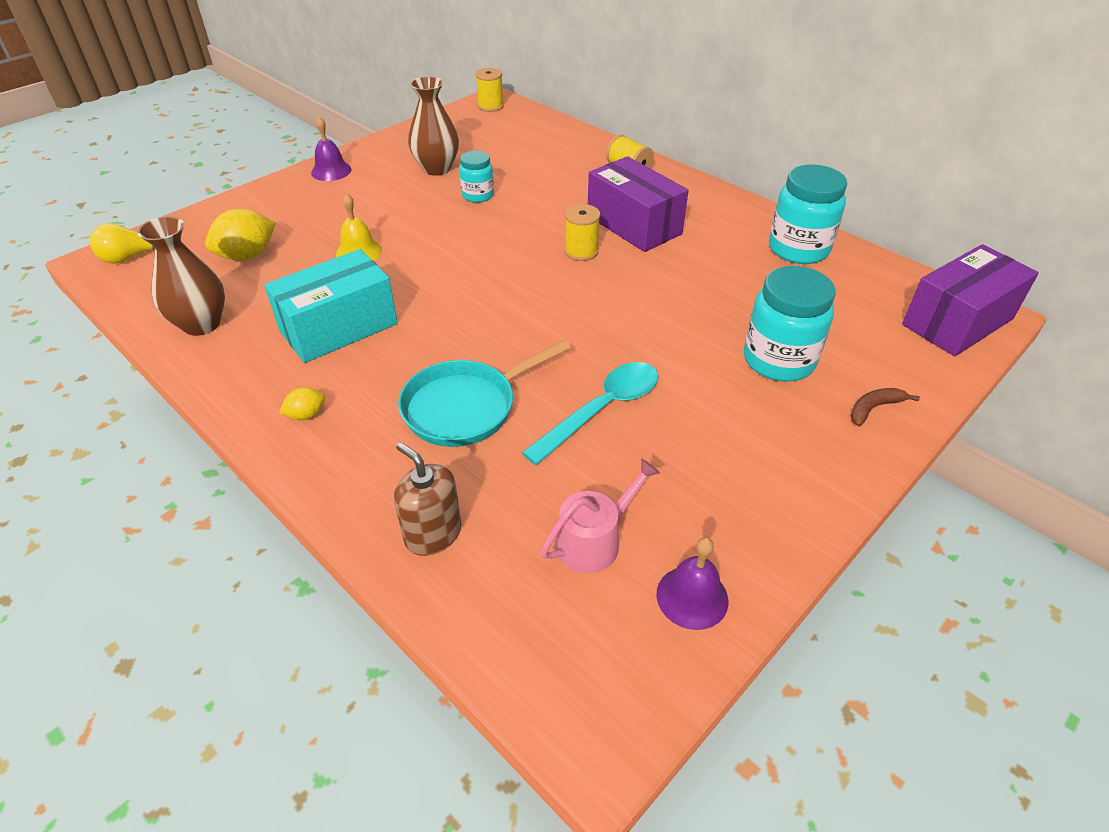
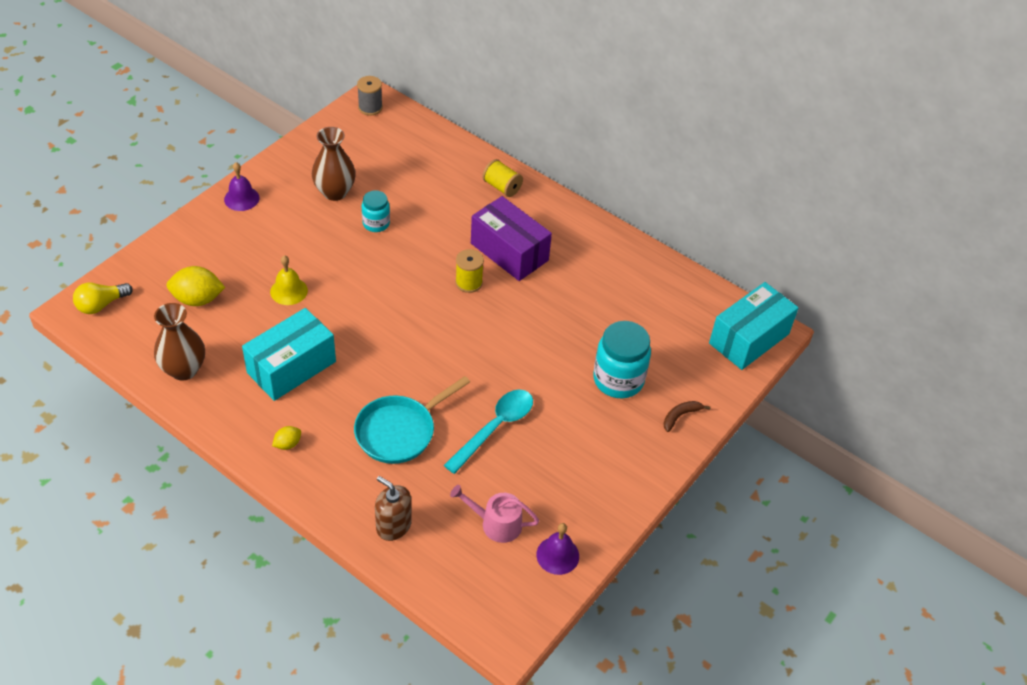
camera: 10 degrees left, 5 degrees up
(247, 256) = (198, 299): yellow lemon -> yellow lemon turned 45 degrees clockwise
(490, 106) = (370, 107): yellow spool -> grey spool
(594, 540) = (496, 523): pink watering can -> pink watering can turned 120 degrees counterclockwise
(798, 249) = (639, 273): turquoise jar -> none
(957, 322) = (749, 339): purple box -> turquoise box

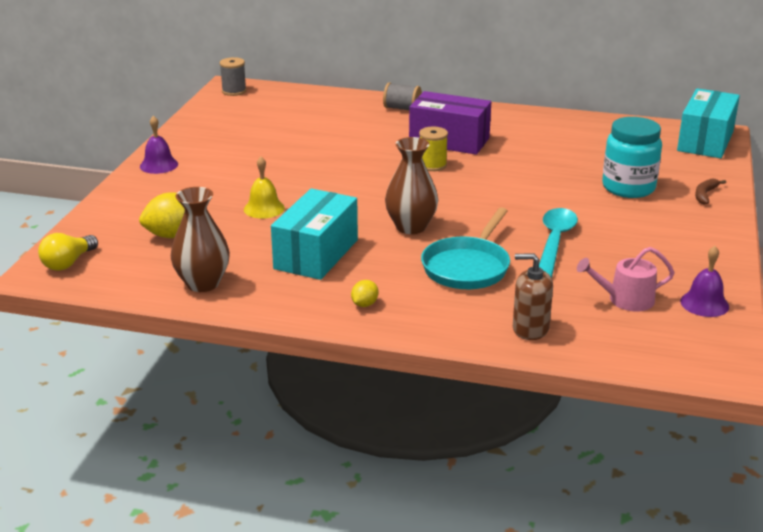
camera: 20 degrees left, 20 degrees down
(335, 192) = (249, 142): brown vase -> brown vase (411, 227)
(376, 223) = (308, 151): turquoise jar -> none
(502, 187) = (402, 109): yellow spool -> grey spool

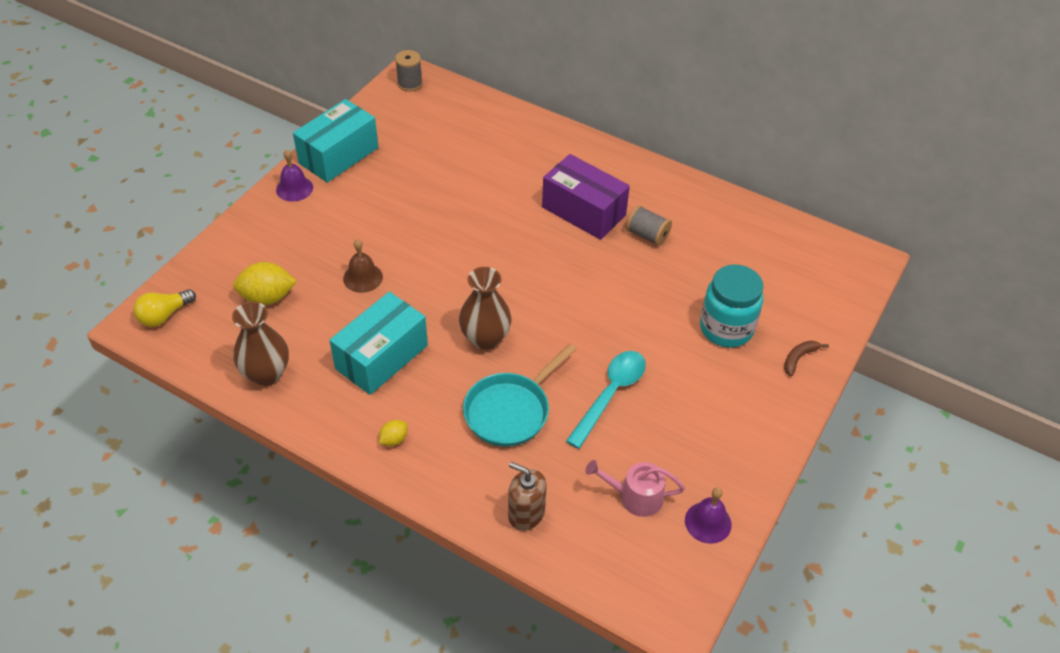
camera: 15 degrees right, 20 degrees up
(264, 208) = (363, 277): yellow bell -> brown bell
(402, 109) = (561, 147): grey spool -> grey spool (647, 235)
(432, 165) = (549, 247): yellow spool -> none
(705, 141) = (848, 270): turquoise box -> turquoise box (339, 155)

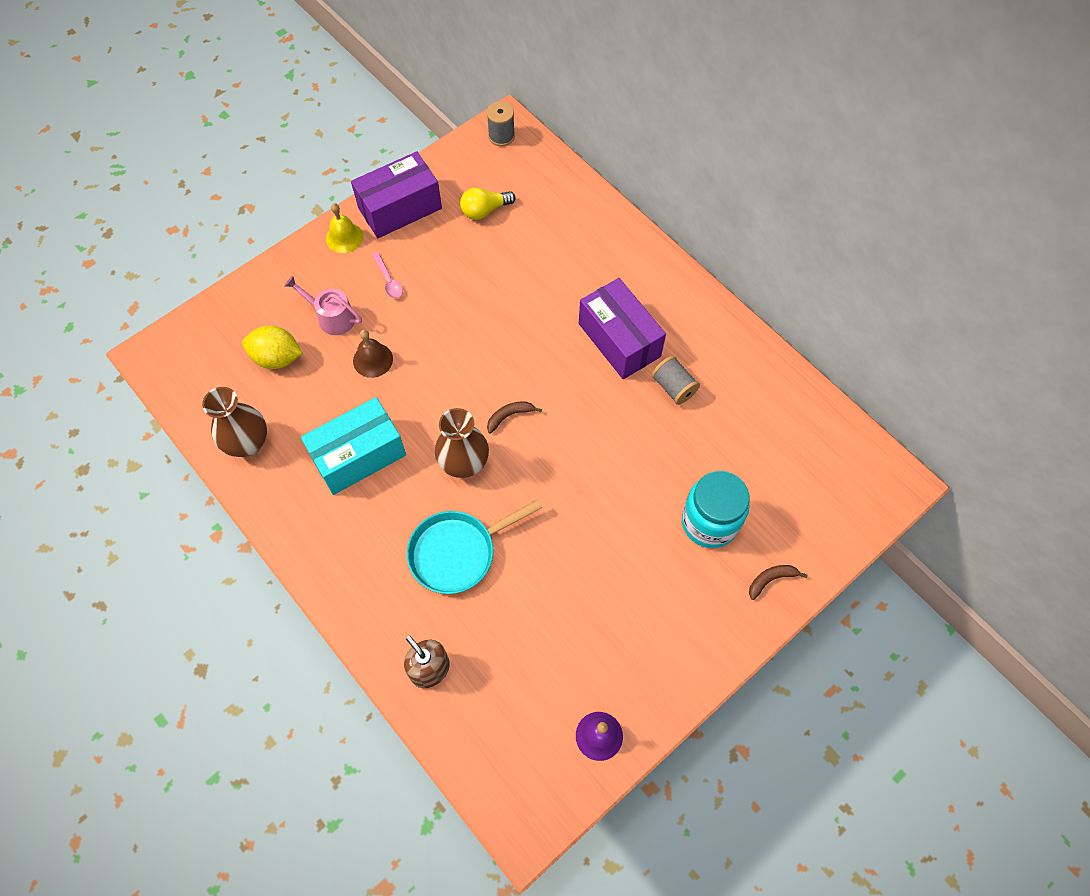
camera: 20 degrees right, 15 degrees up
(164, 315) = (178, 352): yellow light bulb -> yellow light bulb (484, 211)
(294, 188) = (344, 237): purple bell -> yellow bell
(339, 155) = (400, 208): turquoise box -> purple box
(351, 212) = (388, 280): none -> pink spoon
(394, 439) = (337, 550): yellow lemon -> none
(511, 291) = (509, 416): none -> brown banana
(610, 395) = (561, 564): turquoise spoon -> none
(635, 496) = (540, 684): pink watering can -> pink watering can (332, 317)

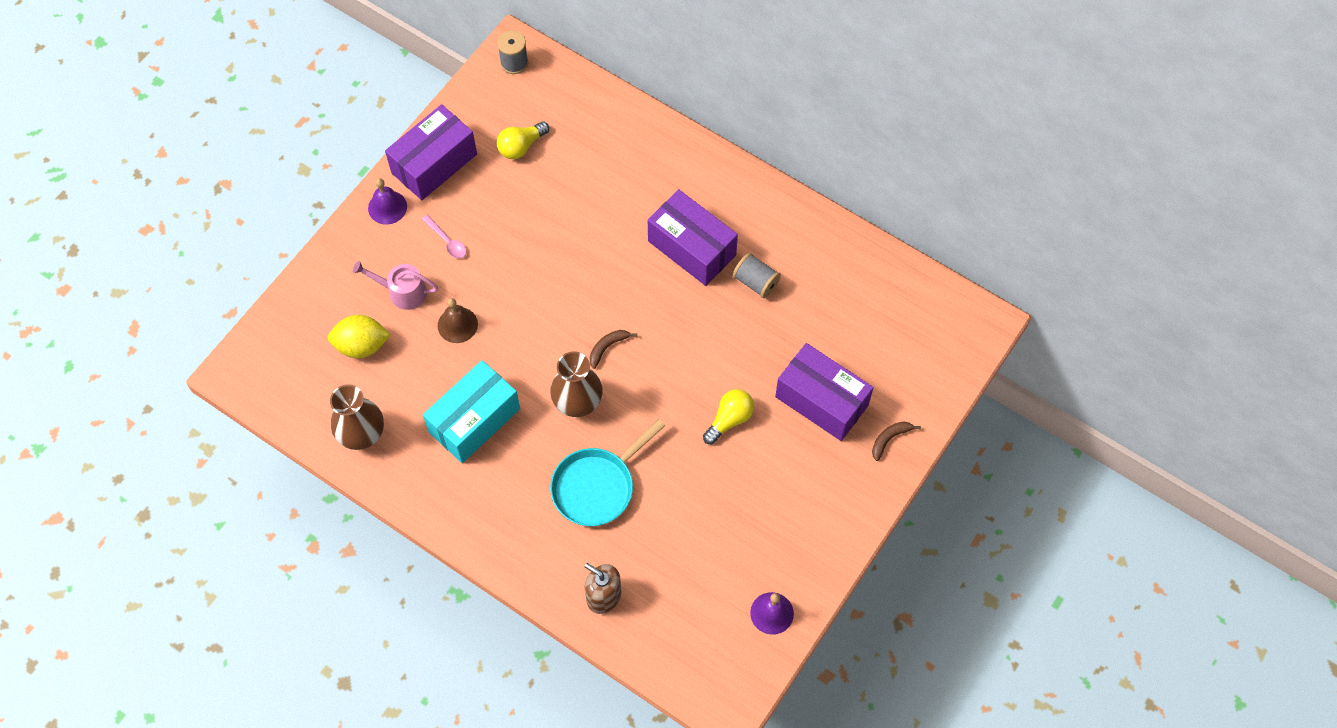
camera: 15 degrees left, 0 degrees up
(344, 237) = (387, 207): yellow bell -> purple bell
(610, 517) = (729, 419): none -> yellow light bulb
(709, 522) = (821, 401): turquoise jar -> purple box

